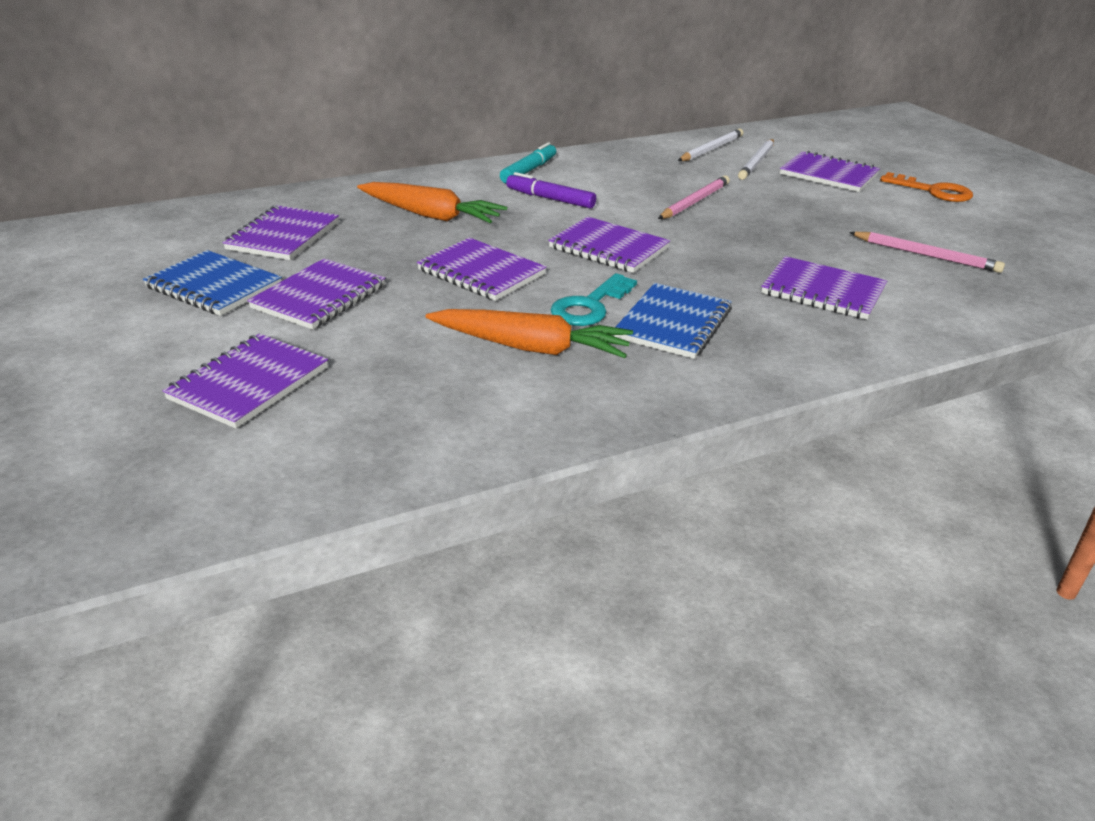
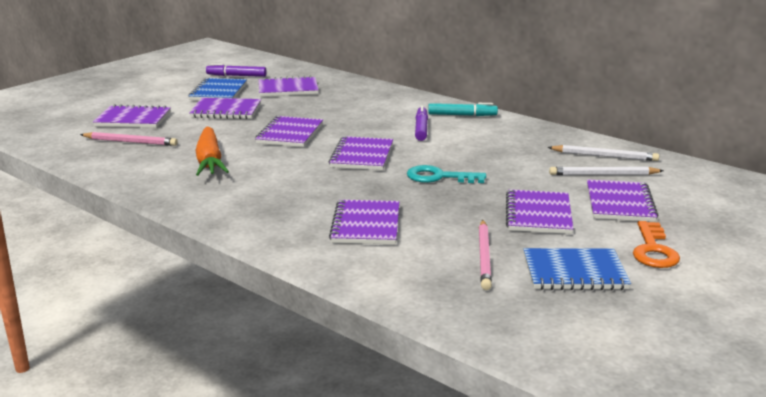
camera: 65 degrees right, 10 degrees down
(151, 258) = (236, 76): none -> purple marker
(431, 215) = (354, 109): orange carrot -> none
(590, 306) = (273, 165): turquoise key -> turquoise key (439, 177)
(673, 324) = (270, 188): blue notebook -> blue notebook (574, 272)
(694, 202) = (479, 166): pink pencil -> pink pencil (130, 142)
(837, 209) = (538, 214): none -> purple notebook

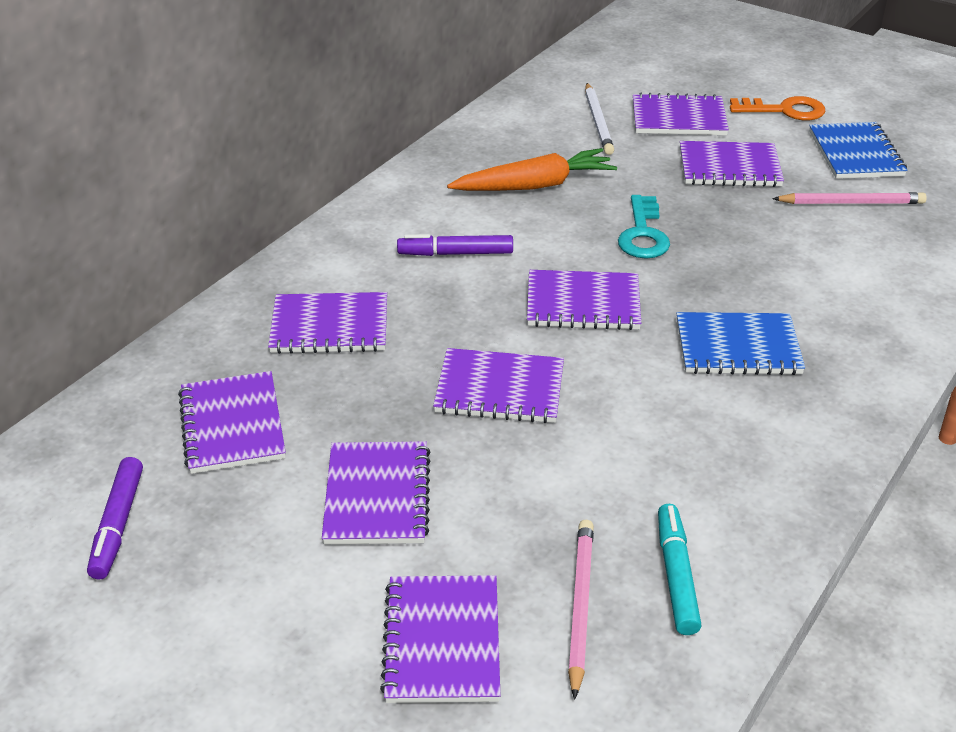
camera: 95 degrees left, 15 degrees up
(209, 161) = (647, 468): orange carrot -> orange carrot (534, 185)
(218, 92) = (245, 532): blue notebook -> blue notebook (737, 347)
(366, 225) = (813, 285): purple notebook -> purple notebook (329, 326)
(462, 115) = (388, 217): turquoise marker -> turquoise marker (676, 575)
(604, 156) = (537, 117): white pencil -> none

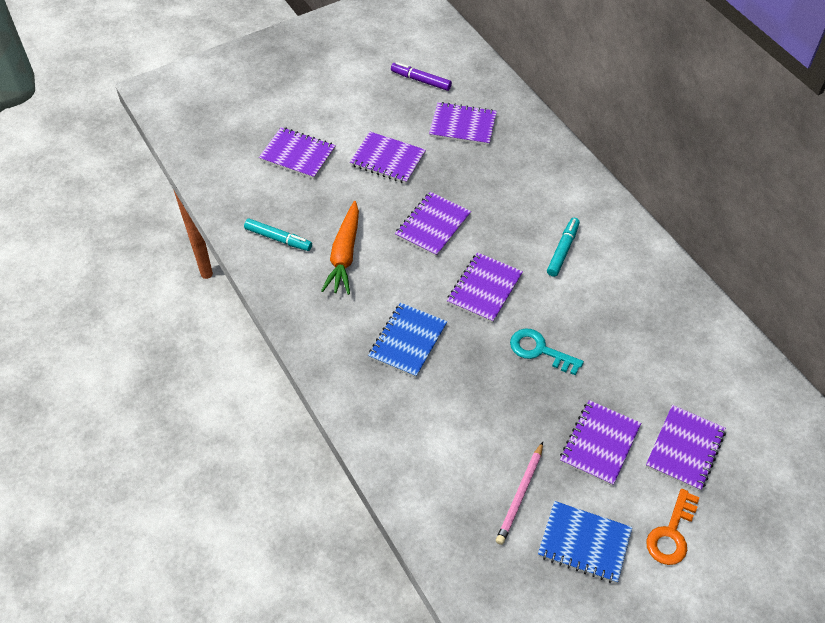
camera: 115 degrees right, 15 degrees up
(329, 326) = (520, 177): purple notebook -> none
(455, 253) = (563, 250): purple marker -> turquoise marker
(534, 185) = (623, 318): orange carrot -> orange carrot (344, 254)
(580, 606) = (285, 201): pink pencil -> none
(598, 121) = (698, 393): white pencil -> none

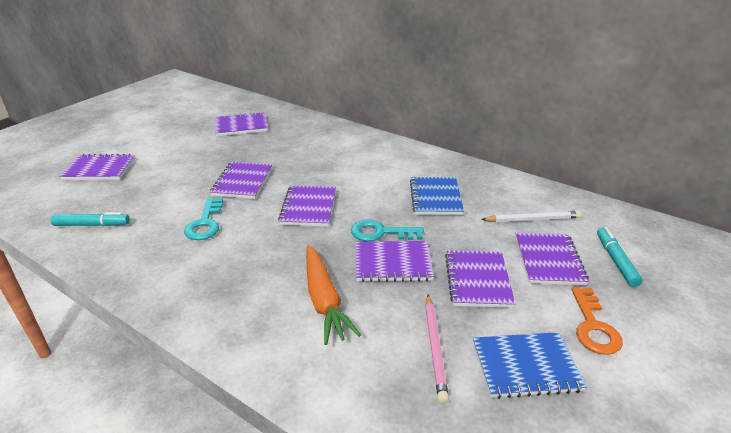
camera: 25 degrees left, 20 degrees down
(344, 254) = (165, 219): orange carrot -> orange carrot (324, 300)
(379, 274) = (205, 223): none -> turquoise key
(388, 159) = (185, 155): purple notebook -> purple notebook (393, 263)
(408, 341) = (254, 261): blue notebook -> blue notebook (435, 197)
(421, 80) = (197, 112): purple marker -> none
(563, 250) = (359, 170): turquoise marker -> turquoise marker (615, 260)
(707, 392) = (532, 219): none -> white pencil

